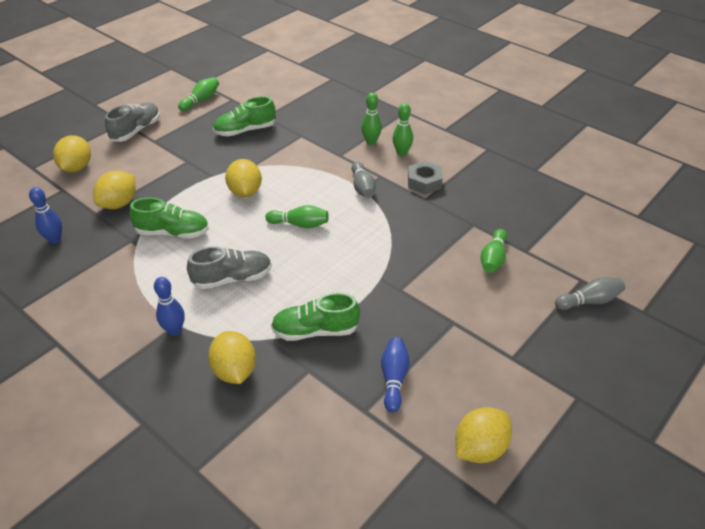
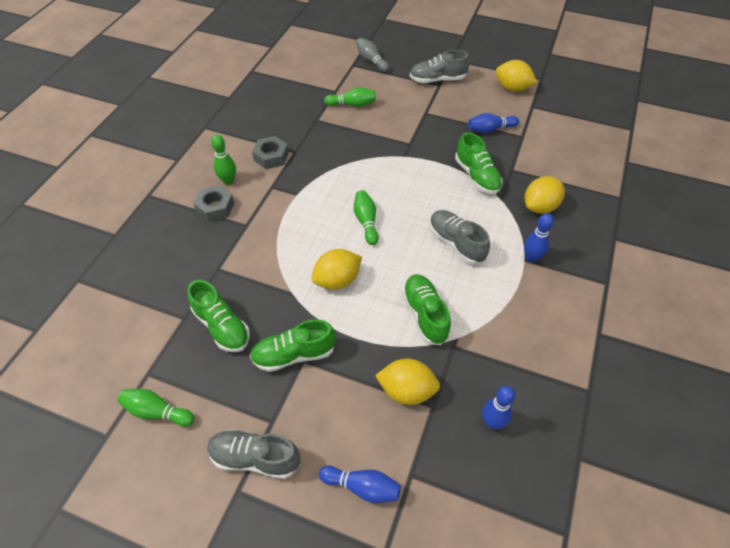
camera: 110 degrees left, 10 degrees up
(76, 167) = (362, 487): yellow lemon -> blue bowling pin
(195, 158) = (294, 354): none -> green shoe
(362, 187) = (294, 194): grey bowling pin -> none
(371, 142) = (215, 207): green bowling pin -> grey nut
(526, 360) = (437, 79): none -> grey shoe

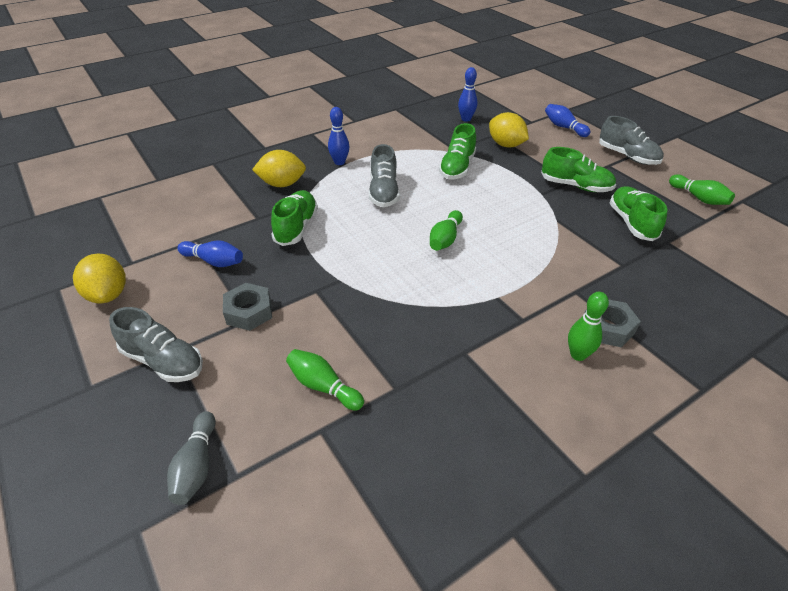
camera: 145 degrees left, 10 degrees down
(271, 156) = (501, 361): grey nut -> grey nut (249, 312)
(337, 280) = (509, 211): yellow lemon -> none

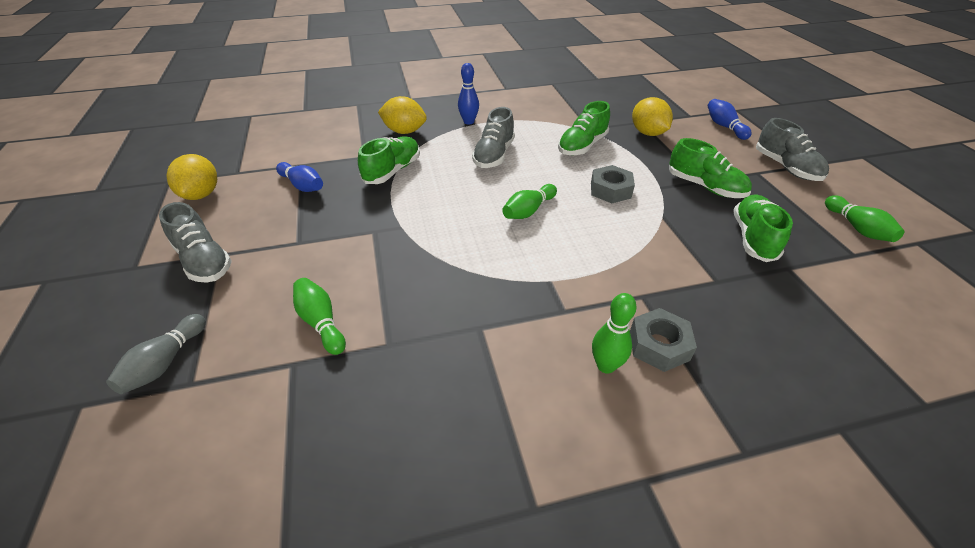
camera: 20 degrees right, 0 degrees up
(249, 312) = (302, 236): grey nut -> grey nut (610, 190)
(466, 119) = (619, 103): blue bowling pin -> none

